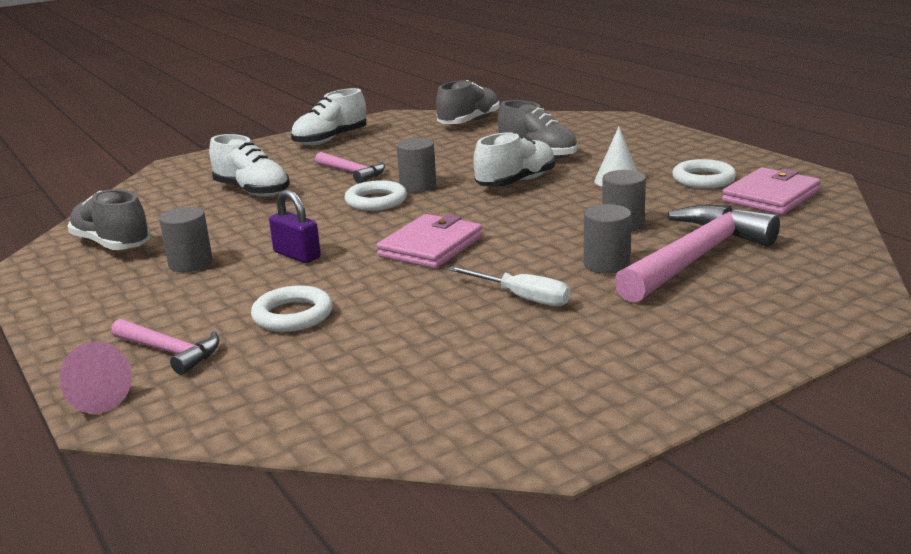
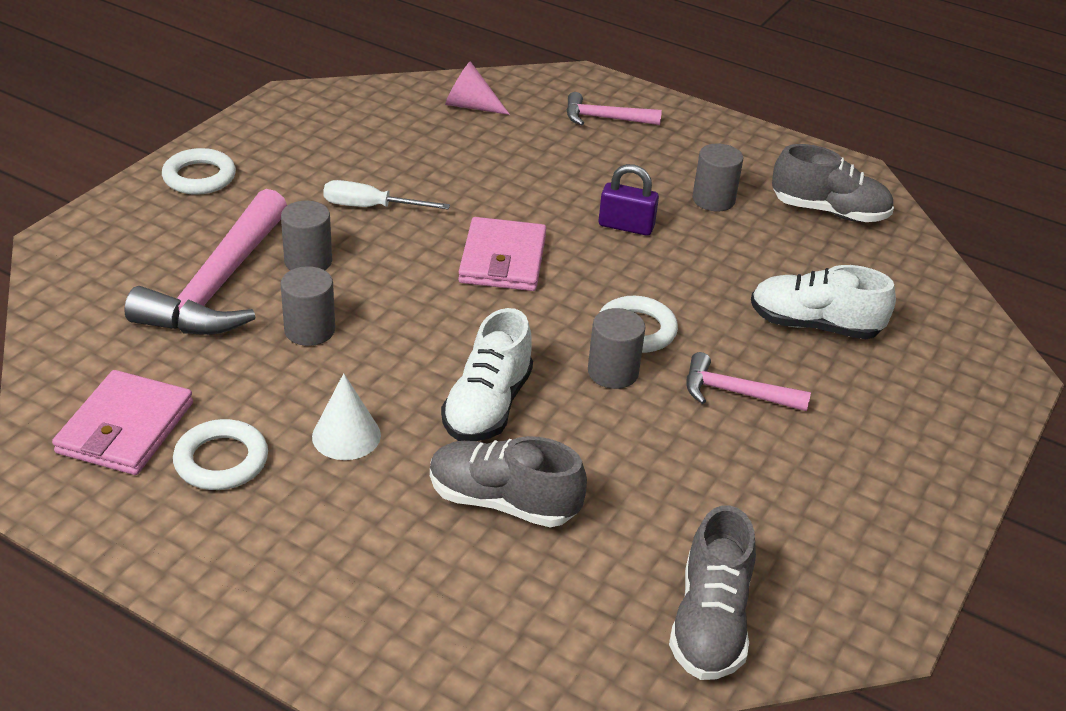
camera: 150 degrees right, 15 degrees up
(93, 398) = (608, 83): pink cone -> pink cone (470, 106)
(293, 315) = (551, 161): white ring -> white ring (199, 177)
(330, 140) = (884, 494): white shoe -> none

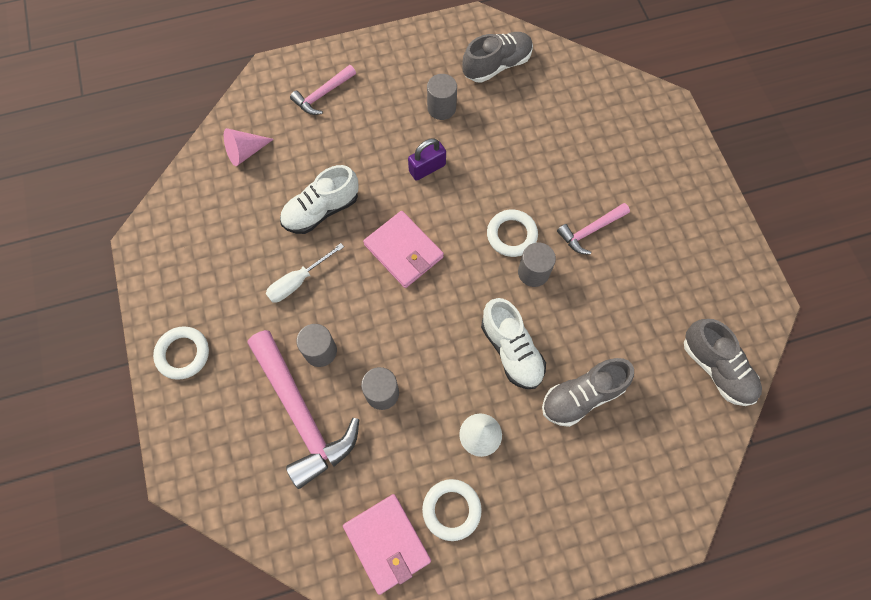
camera: 45 degrees left, 30 degrees up
(814, 325) = (573, 153): white shoe -> white shoe (321, 210)

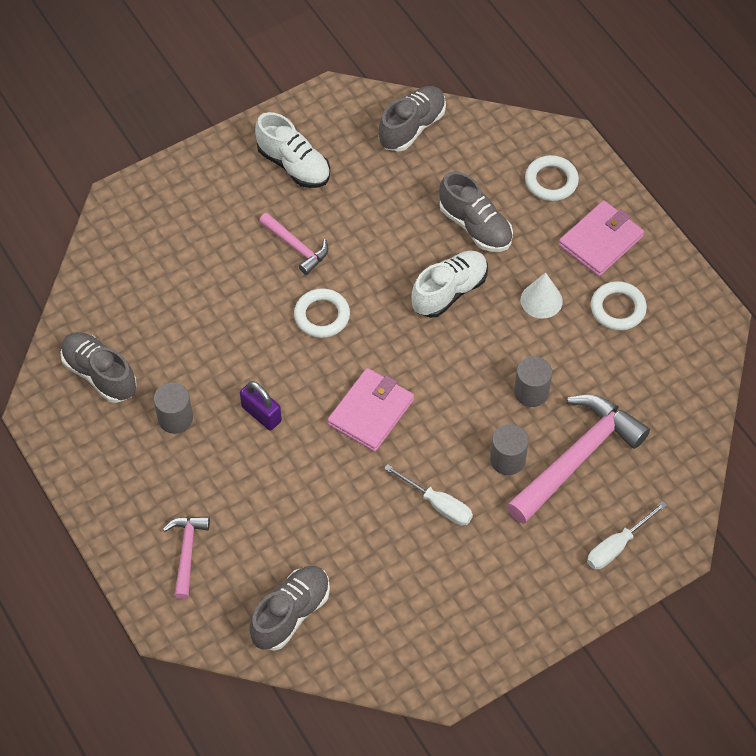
camera: 105 degrees left, 10 degrees down
(183, 354) = (556, 591): white ring -> white ring (551, 181)
(203, 421) = (617, 546): none -> white screwdriver
(245, 152) = (291, 613): pink cone -> grey shoe
(321, 210) = (345, 507): white shoe -> white shoe (294, 165)
(323, 94) = (187, 552): pink hammer -> pink hammer turned 120 degrees counterclockwise
(387, 543) = (666, 352): pink wallet -> pink wallet (601, 241)
(533, 272) = (359, 288): grey cylinder -> none

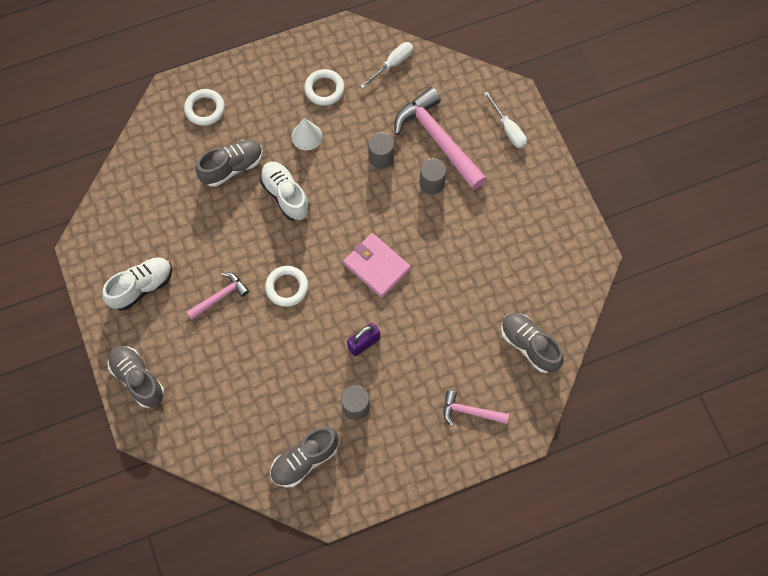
camera: 80 degrees left, 10 degrees up
(412, 127) = (129, 195): grey shoe -> grey shoe (138, 379)
(438, 504) = (459, 234): white screwdriver -> white screwdriver (392, 64)
(601, 241) = (265, 88): pink wallet -> none

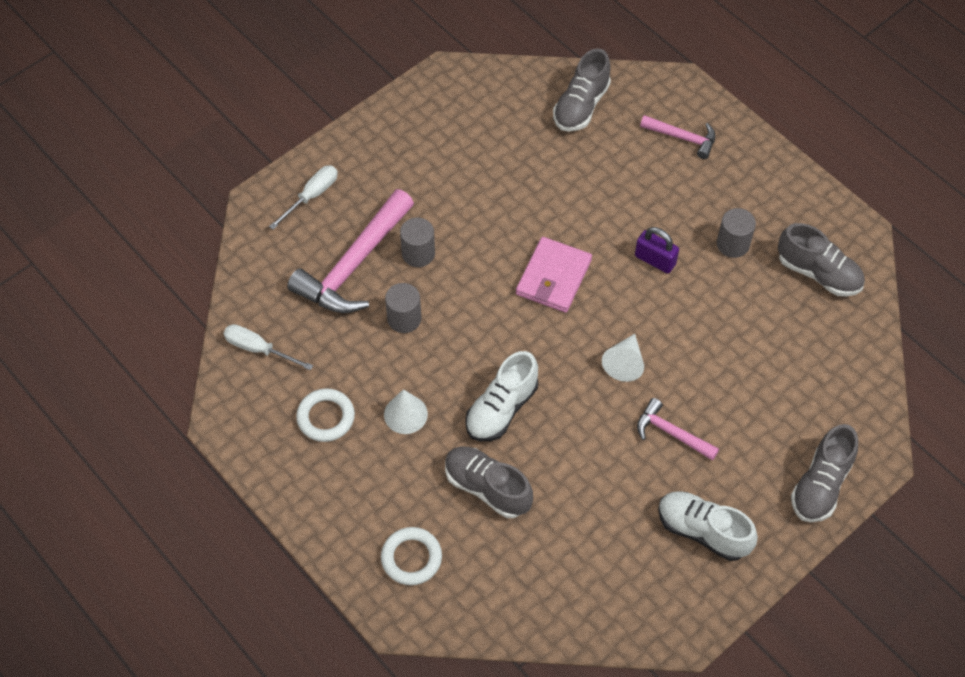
camera: 110 degrees left, 10 degrees down
(287, 287) = (624, 363): white ring -> white cone
(470, 412) = (682, 138): pink hammer -> pink hammer turned 60 degrees counterclockwise

